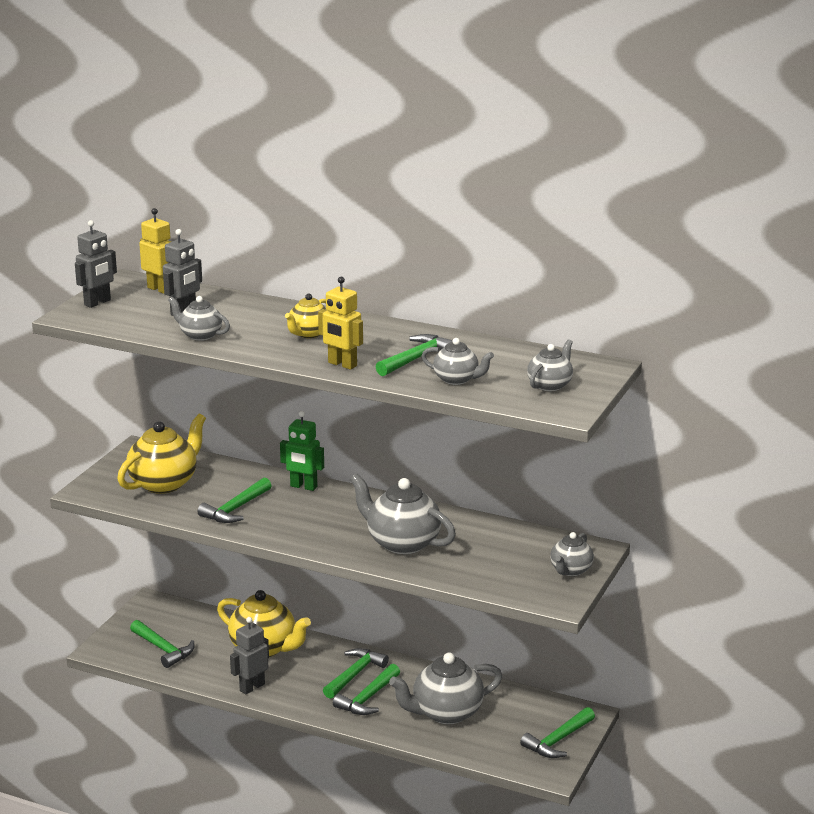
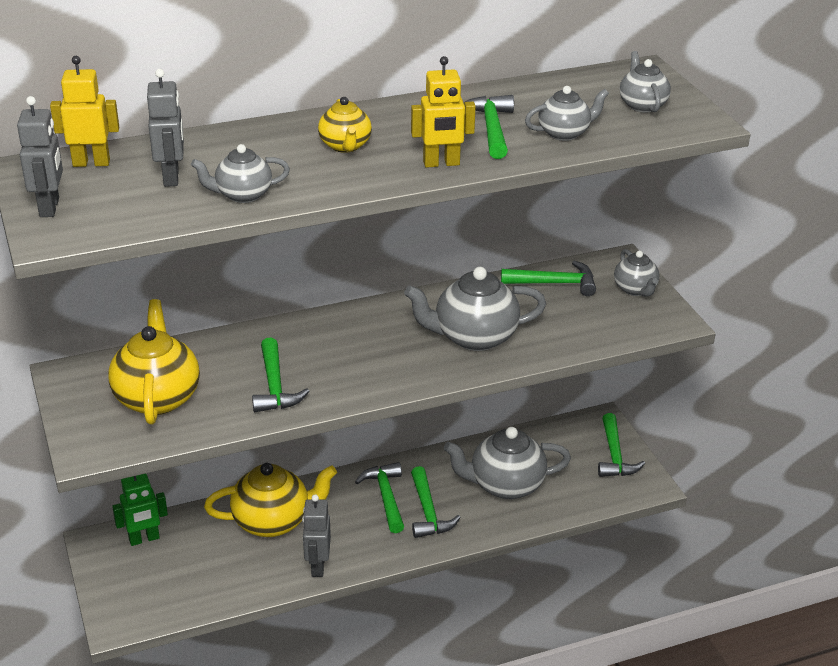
camera: 45 degrees left, 10 degrees up
(163, 649) = (179, 582): green hammer -> green hammer (554, 283)
(303, 487) = (299, 329): green robot -> green robot (144, 539)
(446, 713) = (505, 485): grey teapot -> grey teapot turned 60 degrees clockwise

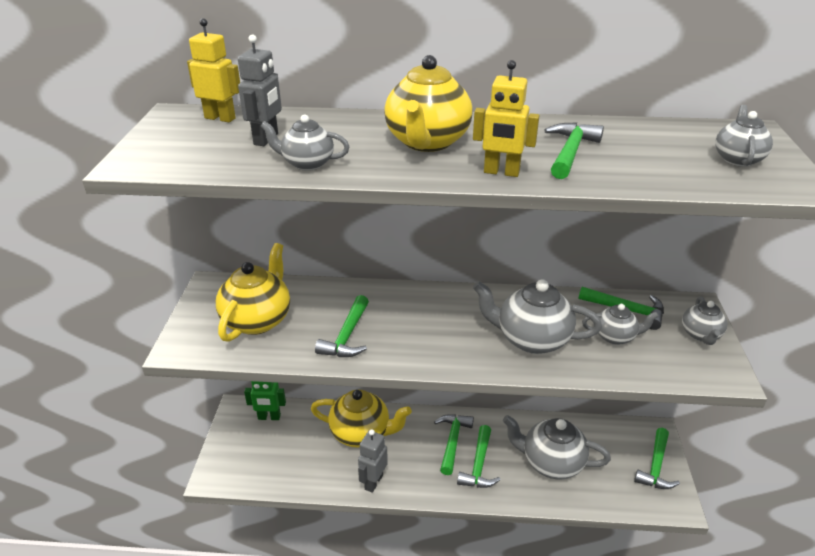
camera: 25 degrees right, 0 degrees up
(50, 207) = (156, 143): grey robot -> none
(345, 146) = (427, 142): yellow teapot -> yellow teapot, size x1.76
(564, 133) = (641, 169): grey teapot -> grey teapot (615, 337)

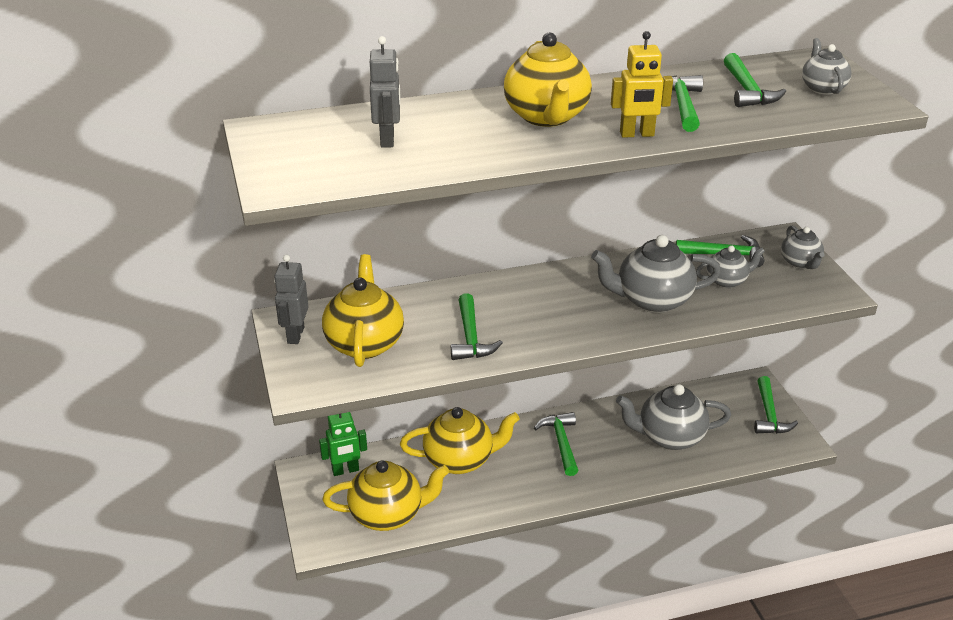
camera: 20 degrees left, 0 degrees up
(220, 118) = (315, 125): yellow robot -> none
(279, 466) = (388, 514): none -> yellow teapot
(307, 163) = (453, 157): grey teapot -> none
(373, 482) = (499, 502): grey robot -> grey robot (295, 335)
(479, 465) = (599, 458): green hammer -> green hammer (747, 90)

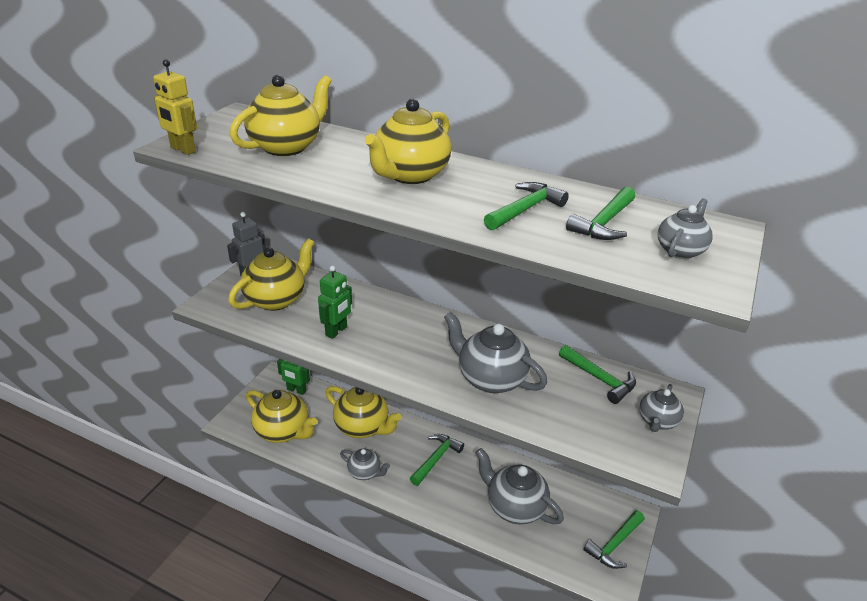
camera: 40 degrees right, 0 degrees up
(388, 140) = (286, 147): grey robot -> yellow teapot
(470, 337) = (336, 331): green hammer -> green robot
(637, 134) = (445, 213): yellow robot -> yellow robot (182, 150)
(727, 281) = (570, 399): grey teapot -> grey teapot (365, 472)

